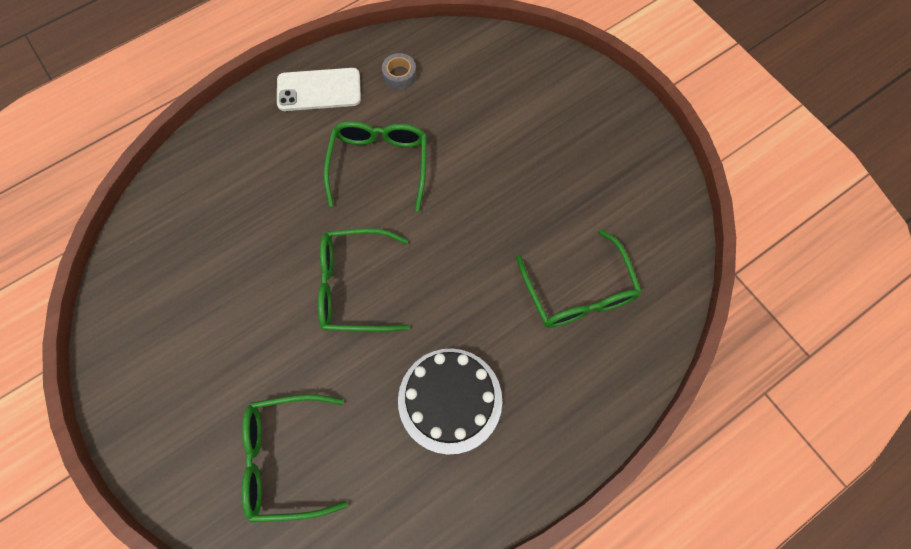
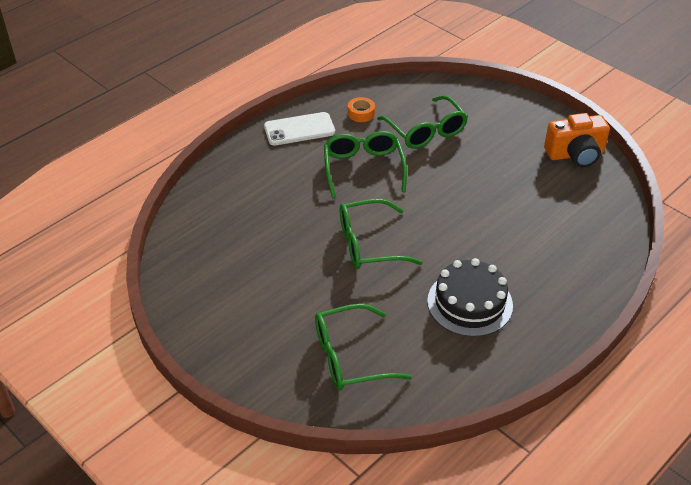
camera: 10 degrees left, 25 degrees down
(399, 75) = (361, 113): grey tape -> orange tape
(578, 291) = (546, 225): green glasses -> green glasses (425, 131)
(646, 182) = (575, 154): none -> orange camera

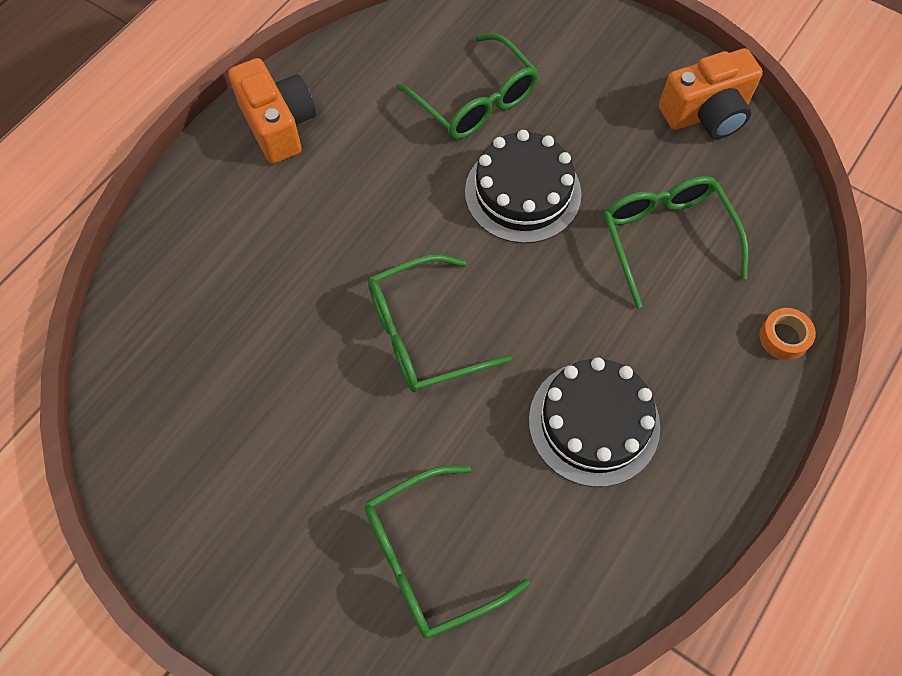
camera: 10 degrees left, 20 degrees up
(299, 129) = (278, 125): white phone -> orange camera
(361, 113) = (370, 80): orange tape -> orange tape (783, 337)
(363, 168) = (391, 187): green glasses -> green glasses (666, 239)
(447, 181) = (523, 192): none -> black cake

